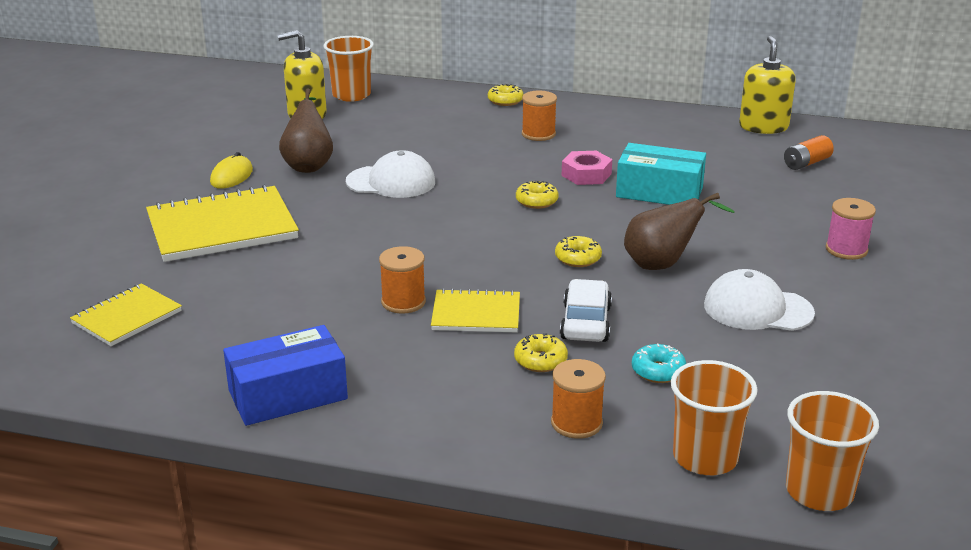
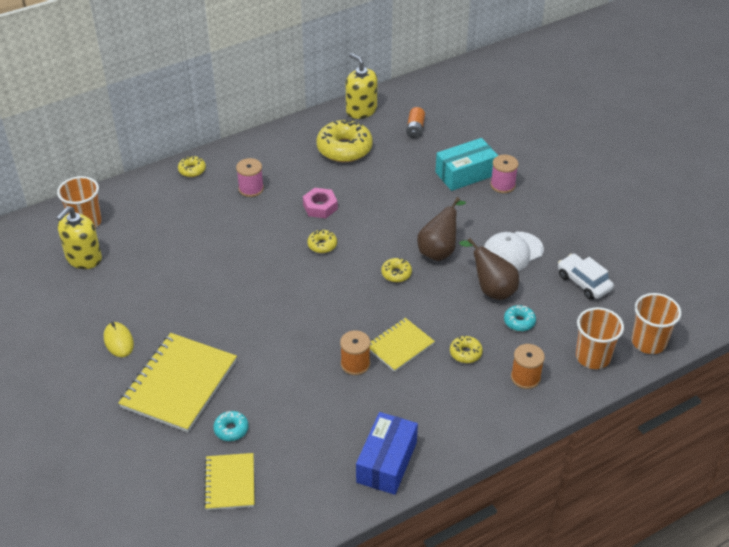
camera: 45 degrees left, 15 degrees up
(201, 282) = (231, 429): none -> turquoise donut
(309, 165) = (153, 300): brown pear -> brown pear (491, 289)
(391, 182) = (223, 282): white cap -> none
(538, 134) = (251, 189): orange spool -> pink spool
(585, 323) = (454, 315): white car -> white car (583, 282)
(659, 192) = (373, 197): turquoise box -> turquoise box (465, 174)
(692, 146) = (344, 148): none -> yellow donut

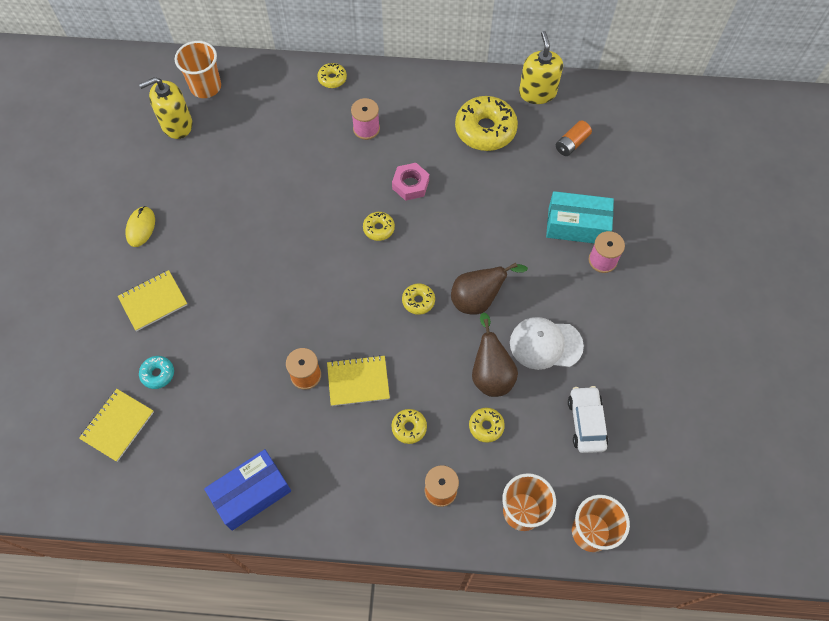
camera: 35 degrees right, 20 degrees up
(179, 384) = (153, 301): yellow notebook -> yellow notebook, size x0.57
(519, 322) = (486, 426): turquoise donut -> yellow donut

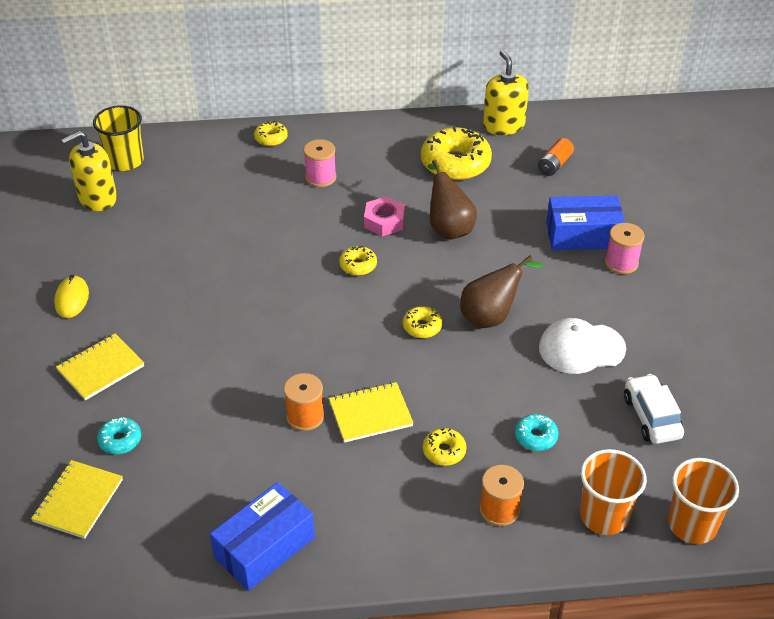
camera: 10 degrees left, 20 degrees down
(206, 87) = (125, 161): orange cup -> yellow cup
(486, 426) = (535, 437): yellow donut -> turquoise donut
(491, 374) = (526, 385): brown pear -> brown pear (448, 228)
(577, 225) = (582, 235): turquoise box -> blue box

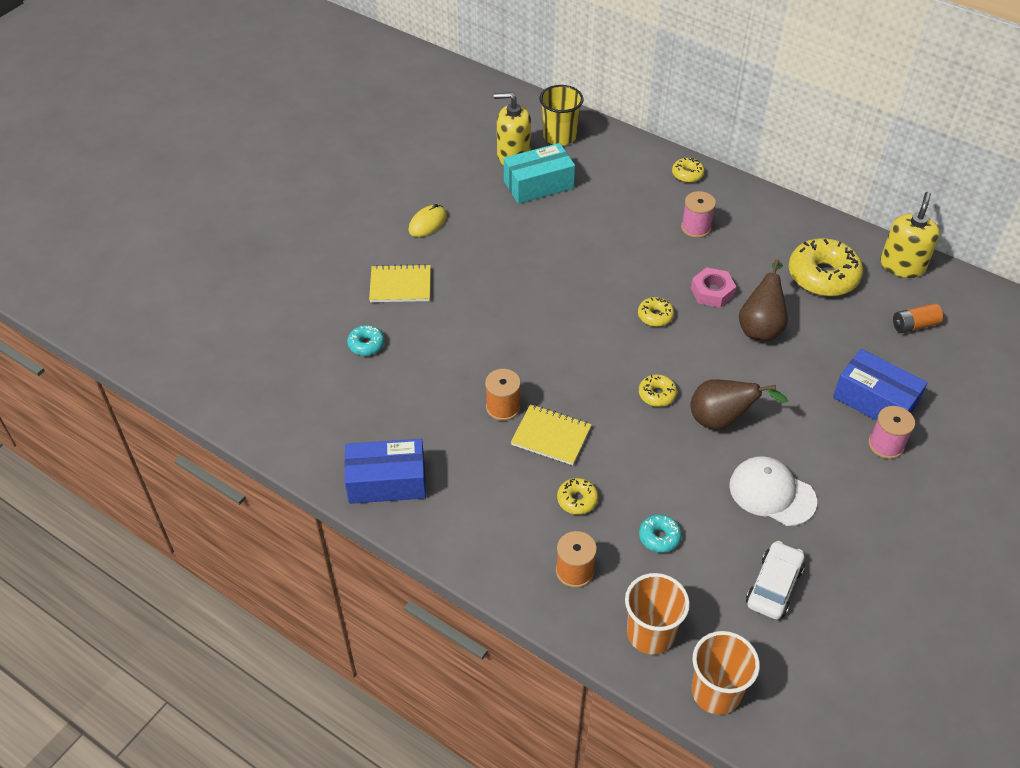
camera: 40 degrees right, 5 degrees up
(78, 501) = (304, 369): yellow notebook -> none
(147, 211) = (538, 184): none -> turquoise box

